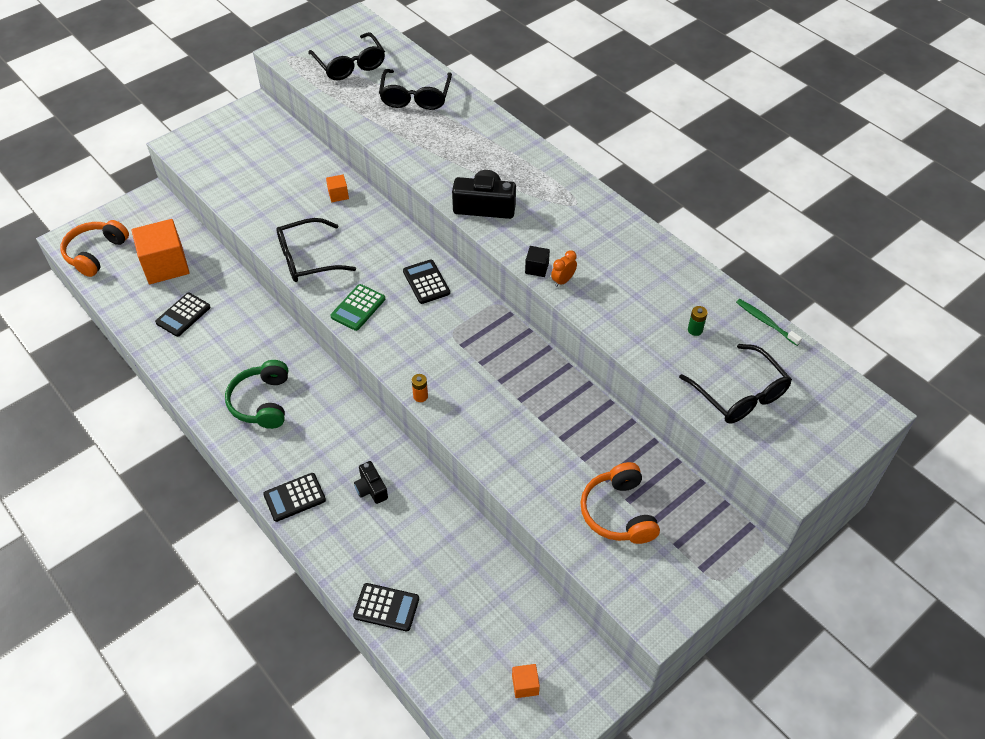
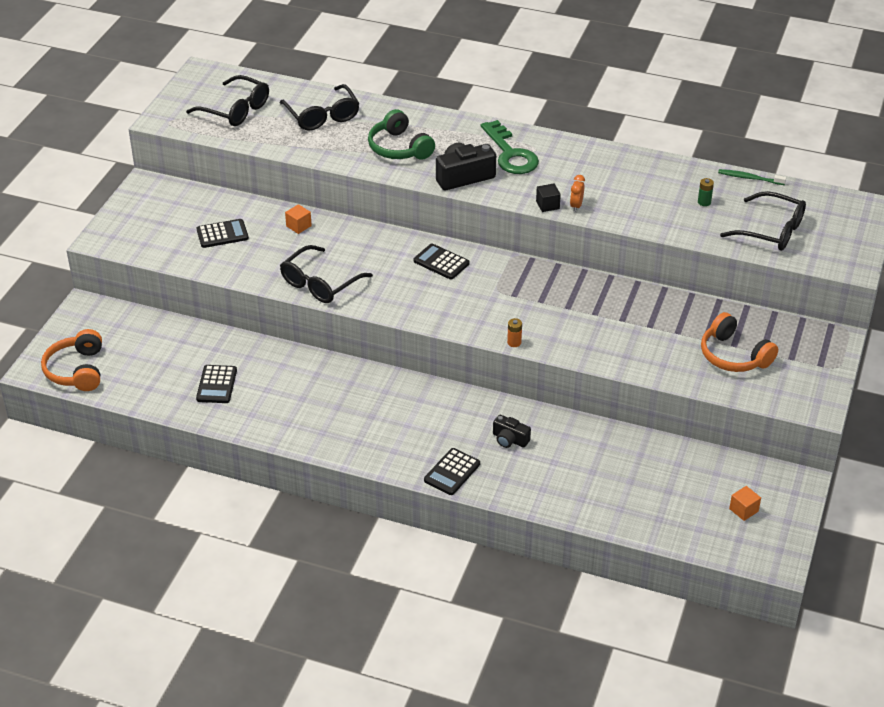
camera: 30 degrees left, 10 degrees down
(166, 265) = (159, 354): orange cube -> none
(262, 402) = (357, 419): green headphones -> green headphones (399, 148)
(358, 308) = (401, 302): green calculator -> none
(386, 607) = (596, 510): black calculator -> black calculator (222, 234)
(548, 199) = (510, 154): none -> green key

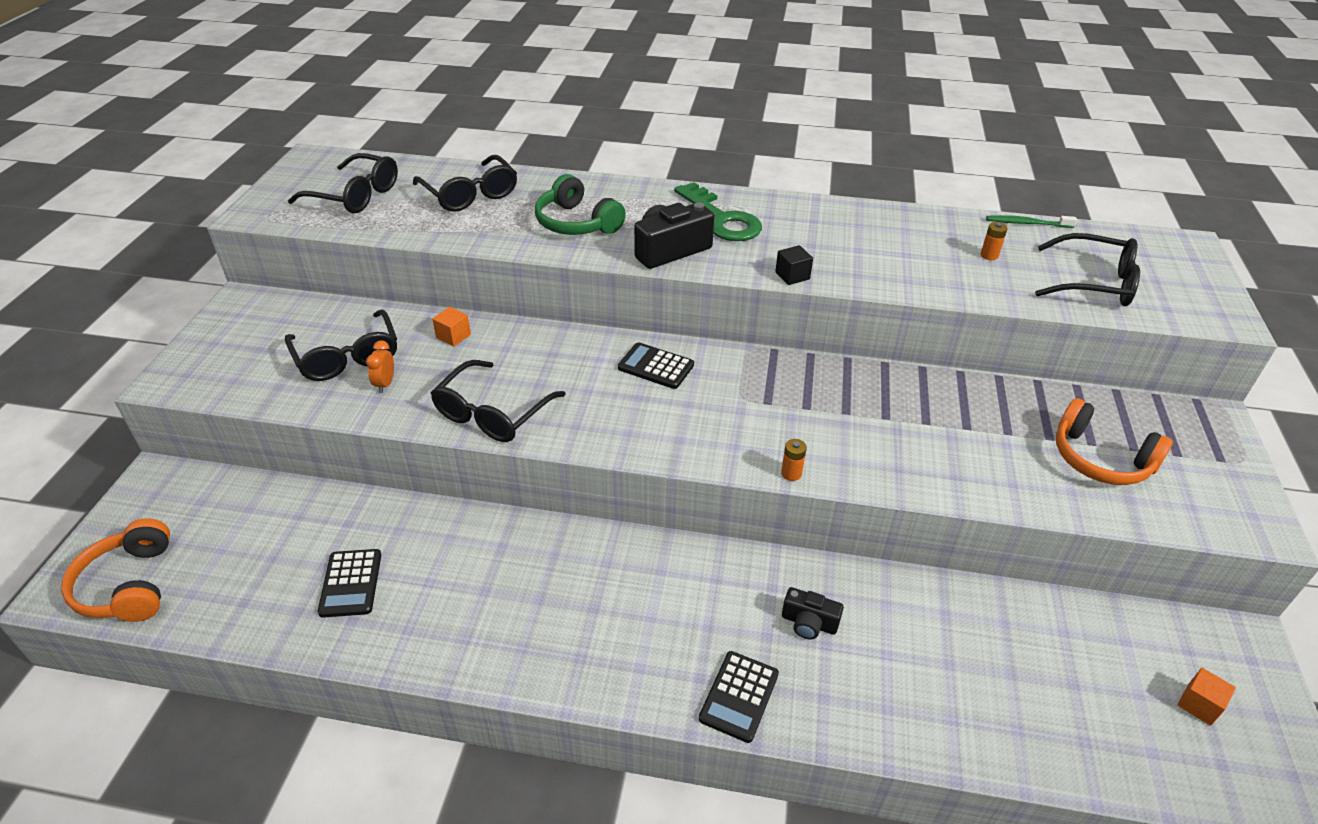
camera: 10 degrees left, 0 degrees up
(222, 234) = (347, 357): black calculator -> black glasses
(576, 206) = (830, 274): orange clock -> orange clock (385, 384)
(704, 202) = (989, 255): green battery -> orange battery

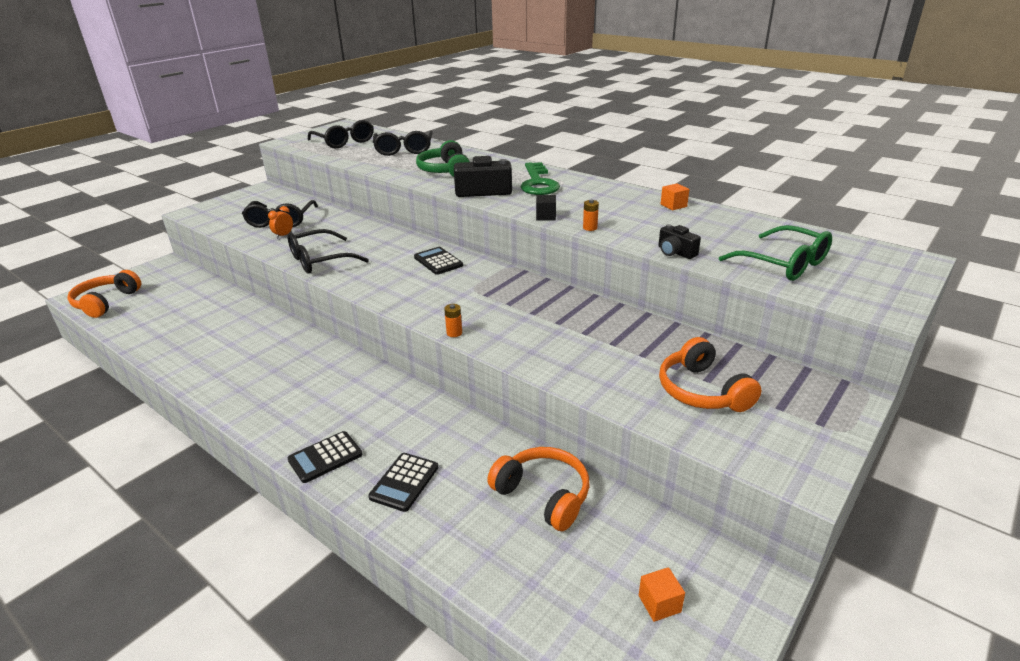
camera: 30 degrees right, 10 degrees down
(351, 583) = (194, 332): black calculator -> black calculator (404, 482)
(453, 336) = (344, 223): orange cube -> orange cube (673, 205)
(809, 623) = (413, 437): black camera -> black camera (675, 252)
(989, 255) = (712, 233): orange battery -> orange battery (590, 228)
(1004, 635) = (543, 495): none -> orange headphones
(1027, 223) = (772, 222): green toothbrush -> none
(1093, 283) = (783, 264): black glasses -> green glasses

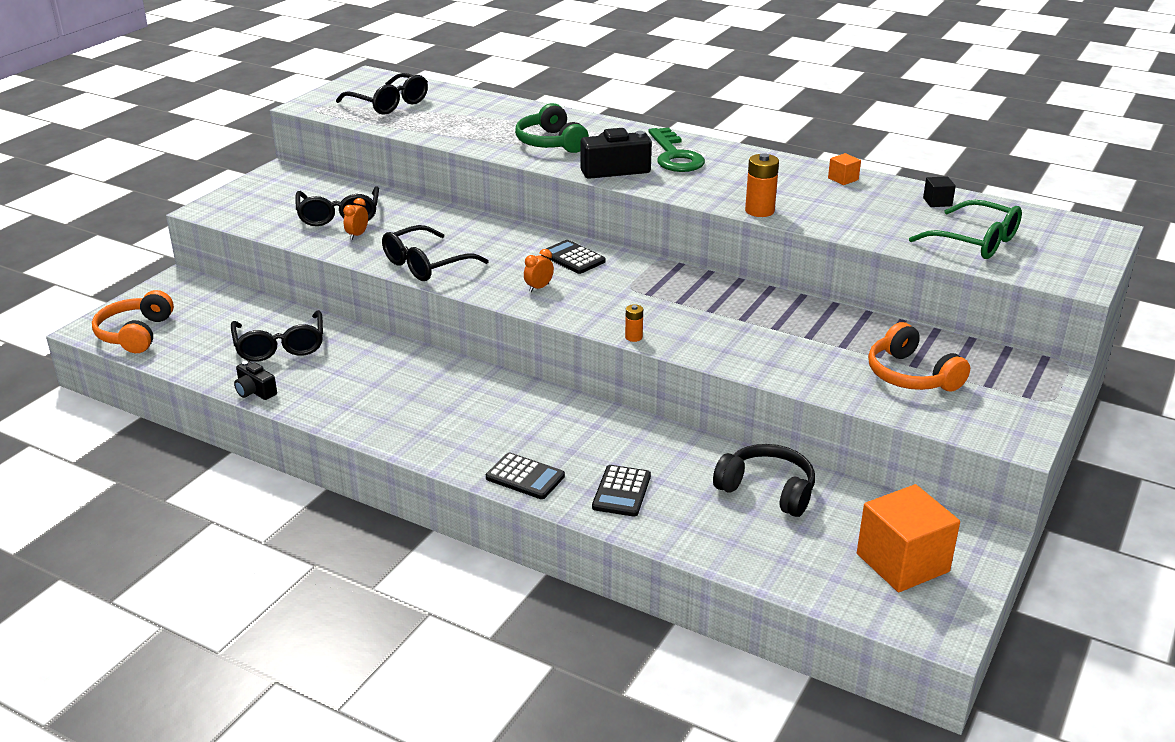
camera: 10 degrees left, 0 degrees up
(325, 457) = (525, 477): black calculator -> black calculator turned 105 degrees counterclockwise
(397, 284) = (539, 288): none -> orange clock
(404, 150) = (478, 114): black glasses -> black glasses (280, 346)
(543, 495) = (767, 490): orange headphones -> black headphones
(546, 216) = (704, 199): black cube -> black cube (937, 202)
(590, 228) = (759, 211): orange battery -> orange battery, size x1.80
(659, 603) = (902, 563): orange cube -> orange cube, size x2.29
(675, 252) = (862, 235): black camera -> black camera (255, 391)

